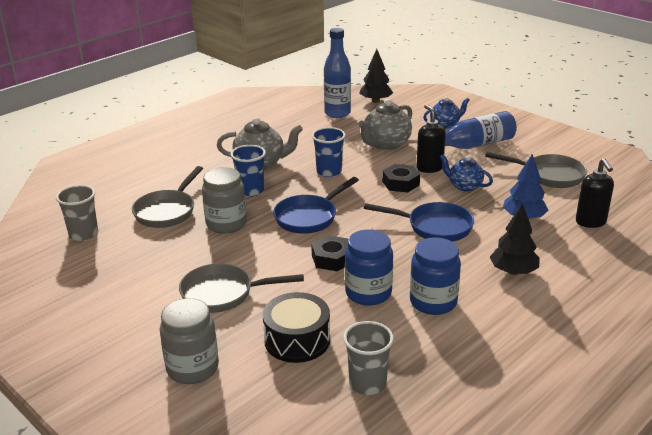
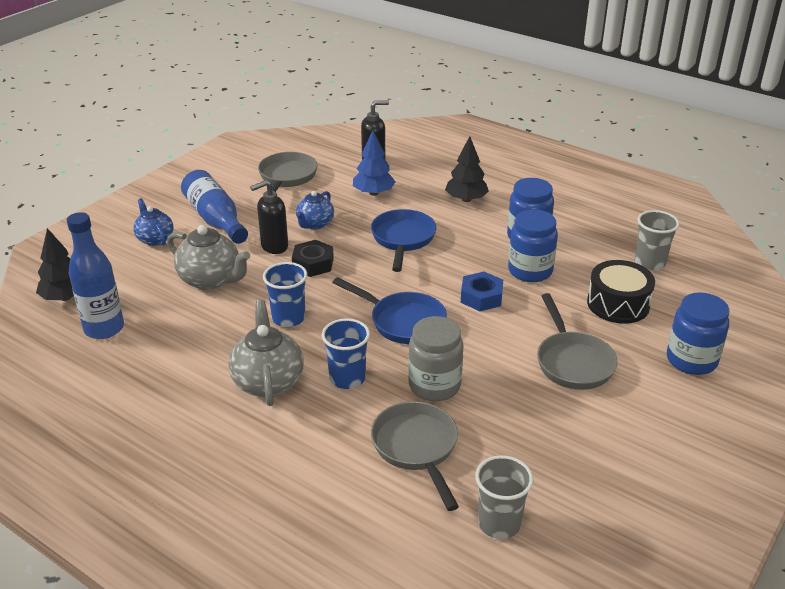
camera: 100 degrees left, 5 degrees up
(167, 211) = (416, 448): grey pan -> grey pan turned 120 degrees counterclockwise
(192, 368) = (691, 360): grey jar -> blue jar
(332, 259) = (481, 297): black nut -> blue nut

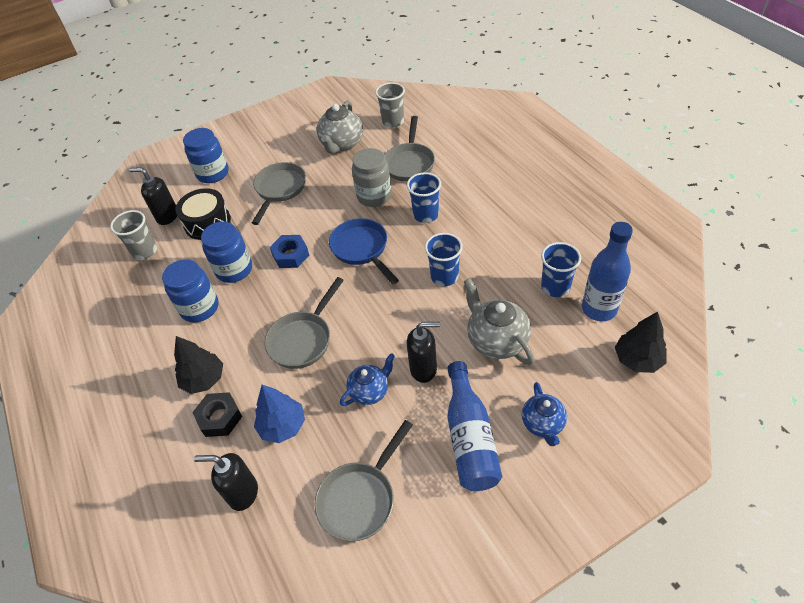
camera: 150 degrees left, 15 degrees up
(156, 337) = (555, 287): none -> blue cup
(268, 382) = (479, 226): grey teapot -> grey teapot (342, 144)
(313, 264) = (398, 333): black nut -> black nut (219, 418)
(402, 239) = (303, 339): blue pan -> grey pan
(675, 298) = (167, 216): none -> black soap dispenser

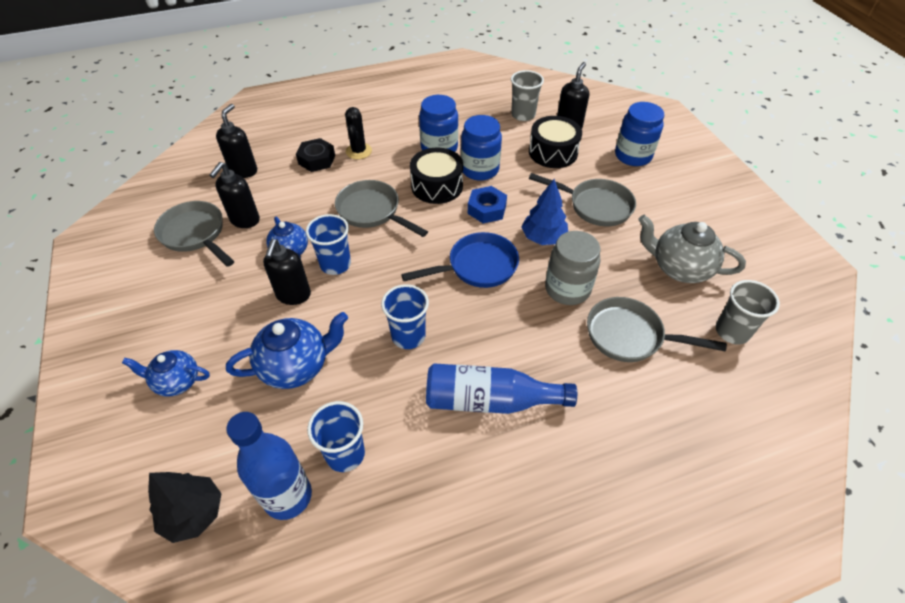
camera: 95 degrees right, 0 degrees up
(204, 379) = (358, 151): black tree -> black cactus
(260, 297) = (437, 186): none -> black drum
(283, 426) = (288, 194): blue tree -> blue tree (543, 238)
(330, 454) = (245, 220): none -> black soap dispenser
(425, 215) = (520, 336): blue cup -> blue cup (335, 264)
(470, 437) = (201, 317): blue bottle -> blue bottle (490, 400)
(496, 340) = (296, 366): grey teapot -> blue teapot

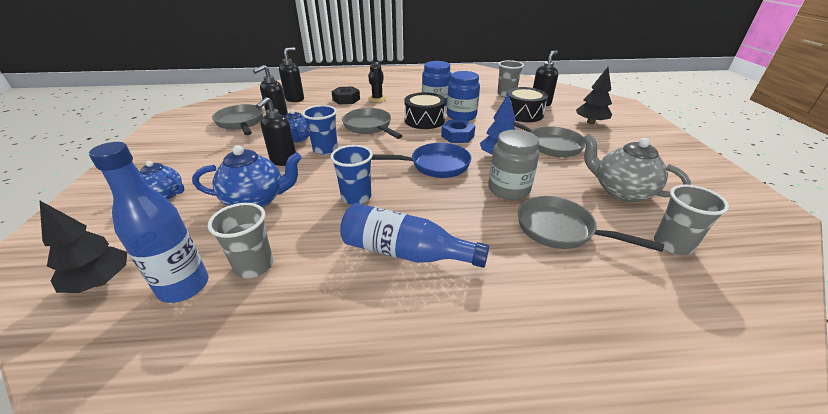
camera: 15 degrees right, 15 degrees down
(345, 454) = (254, 266): blue cup -> grey cup
(633, 156) = (590, 122): blue jar -> black tree

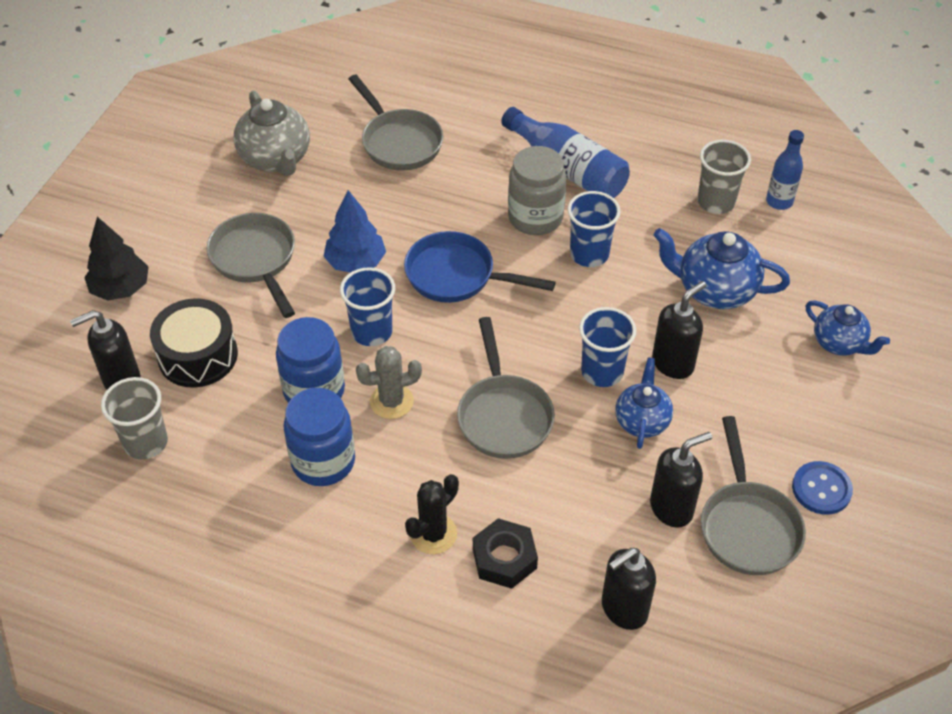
camera: 155 degrees left, 15 degrees up
(100, 281) = (860, 231): black tree -> none
(184, 286) = (779, 201): blue bottle -> blue bottle, size x0.61
(199, 138) = (821, 489): none -> blue button
(424, 120) = (391, 401): black drum -> grey cactus
(457, 136) = (372, 332): blue nut -> blue cup
(508, 189) = (399, 204): grey jar -> grey jar (535, 218)
(672, 244) = (315, 98): grey cup -> none

